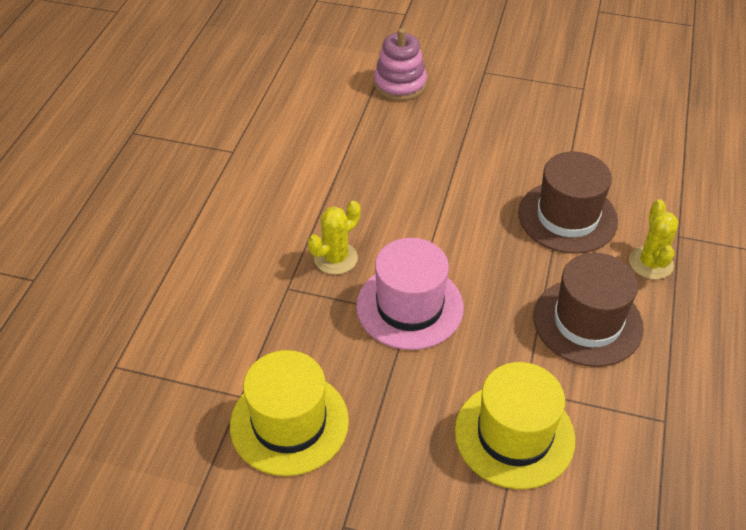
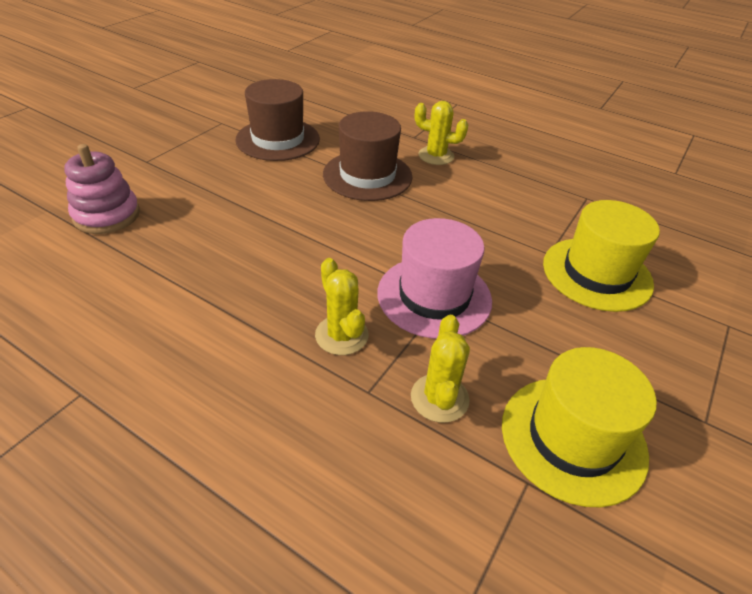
camera: 75 degrees left, 5 degrees down
(297, 331) = (439, 398): none -> yellow cactus
(587, 322) = (485, 201): brown hat -> brown hat (278, 139)

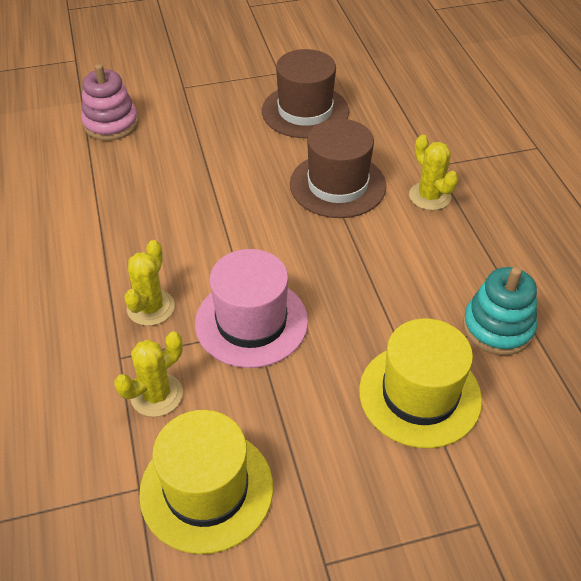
camera: 45 degrees right, 5 degrees up
(577, 209) = (497, 328): none -> turquoise stacking toy

